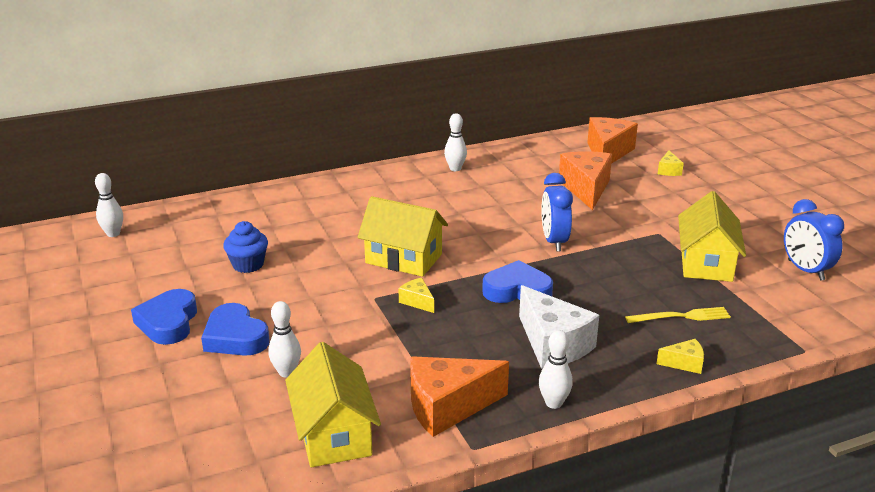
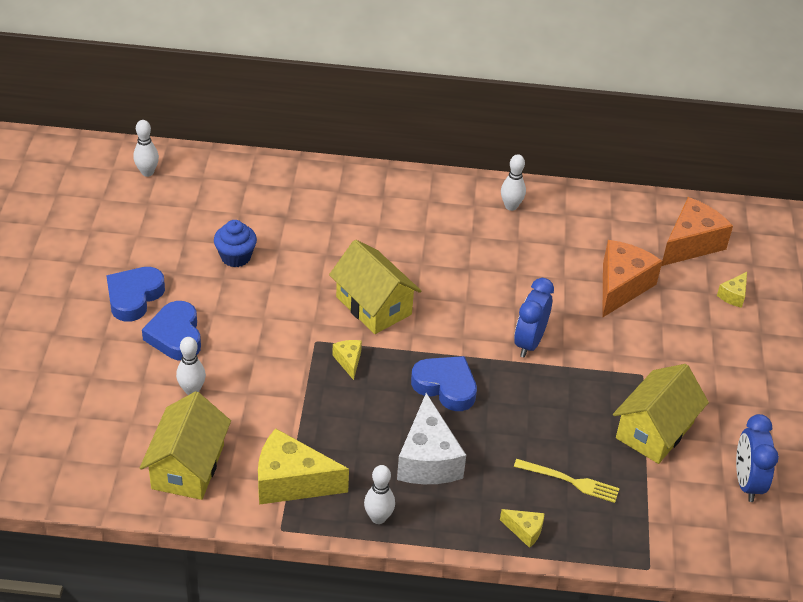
camera: 25 degrees right, 15 degrees up
(447, 407) = (291, 482): orange cheese -> yellow cheese

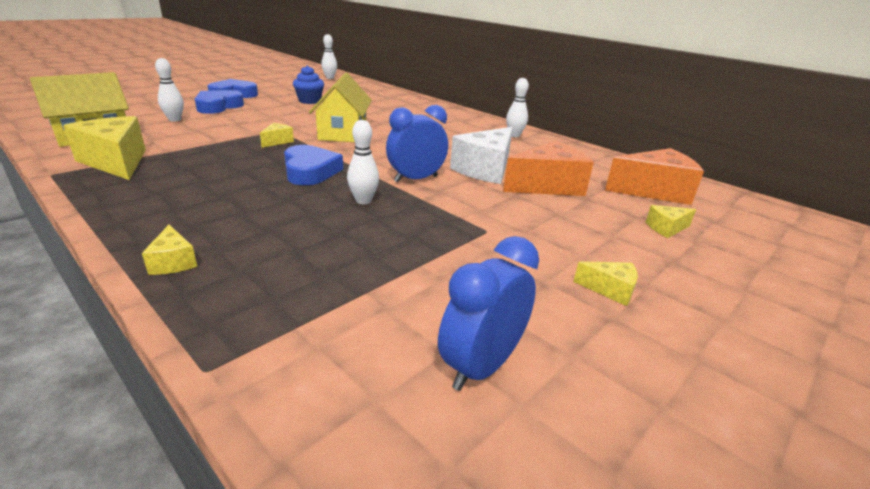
camera: 40 degrees right, 15 degrees down
(378, 518) = (108, 198): white bowling pin -> white bowling pin (363, 201)
(428, 459) = (214, 191): white cheese -> white cheese (485, 170)
(570, 481) = (285, 255): yellow fork -> none
(654, 430) = (435, 266): yellow house -> none
(752, 386) = (610, 290): none -> yellow cheese

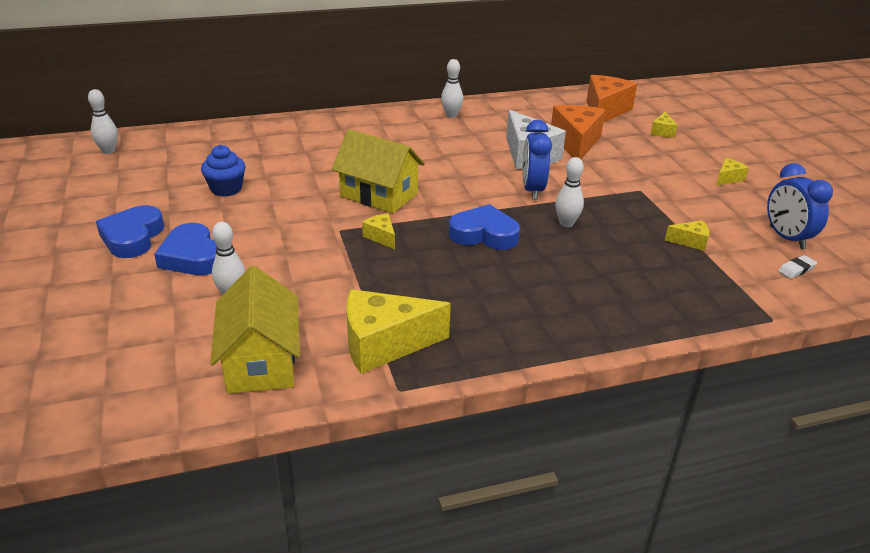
camera: 60 degrees left, 5 degrees up
(173, 262) = (641, 322): yellow cheese -> yellow cheese (690, 242)
(380, 386) = (796, 269): none -> white eraser

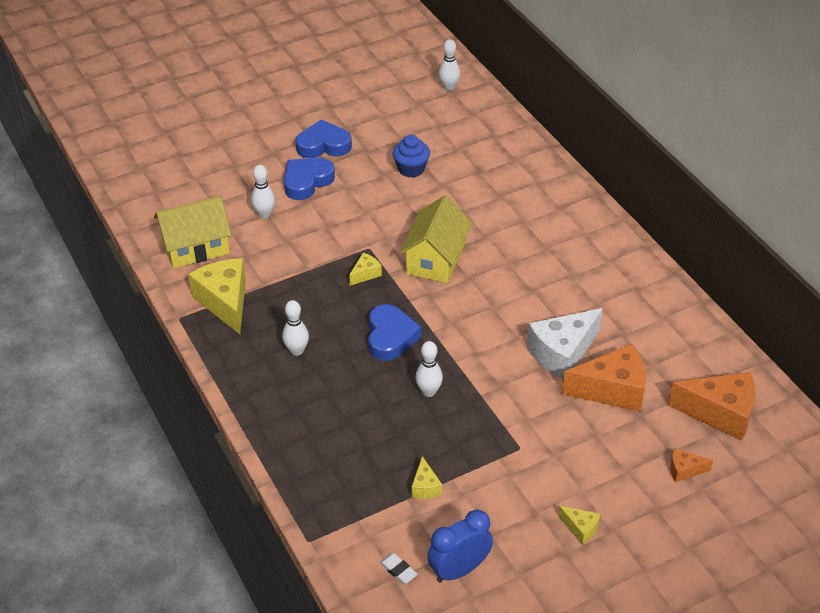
camera: 80 degrees right, 10 degrees up
(451, 115) = (633, 281): white bowling pin -> white bowling pin (297, 351)
(532, 190) = (486, 362): blue clock -> none
(662, 132) = (684, 470): yellow cheese -> orange cheese

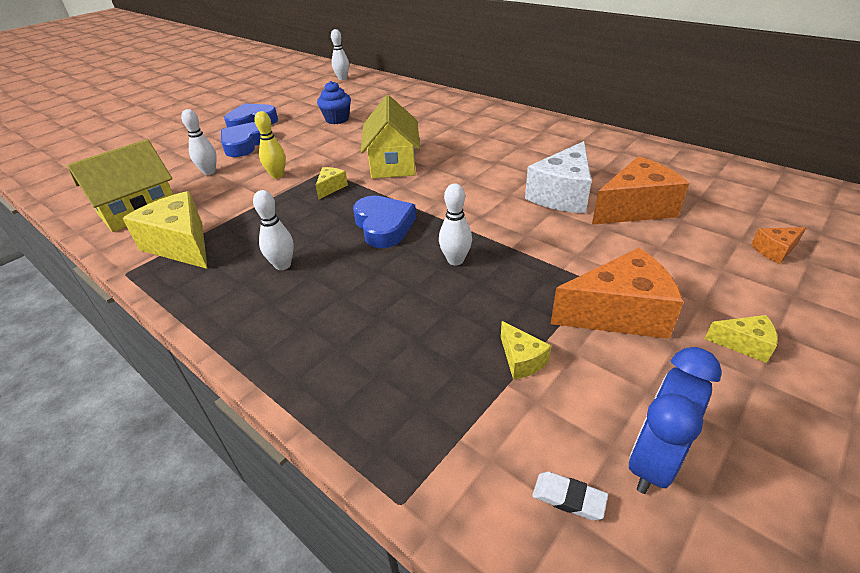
camera: 20 degrees left, 5 degrees down
(324, 240) = (277, 175): none -> yellow bowling pin
(720, 413) = (746, 198): orange cheese -> orange cheese (619, 313)

